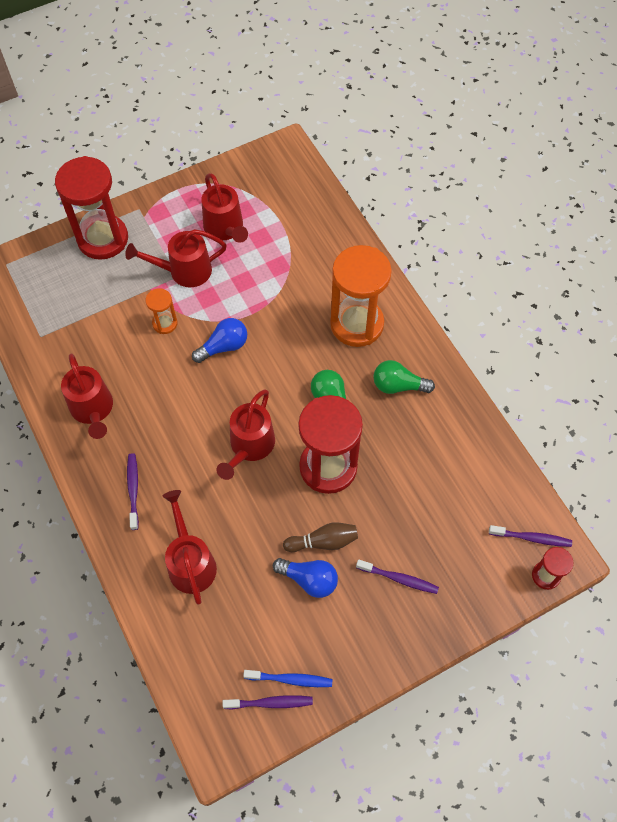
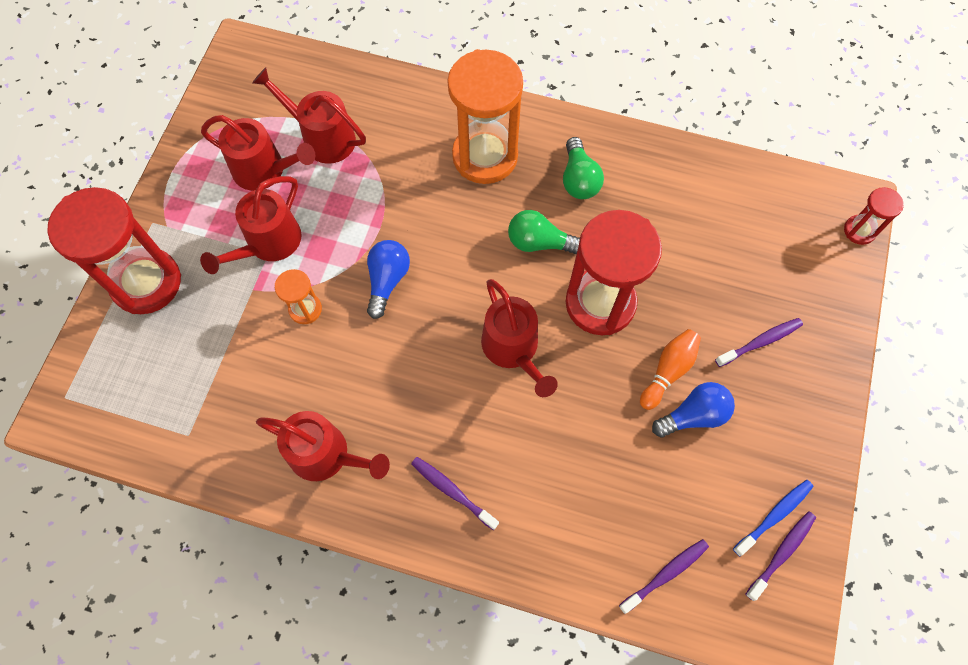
camera: 45 degrees left, 5 degrees up
(190, 562) = (578, 503): red watering can -> red watering can (322, 137)
(323, 542) = (668, 371): brown bowling pin -> orange bowling pin
(398, 385) = (579, 179): green light bulb -> green light bulb turned 60 degrees counterclockwise
(531, 538) = (817, 210): purple toothbrush -> purple toothbrush (665, 574)

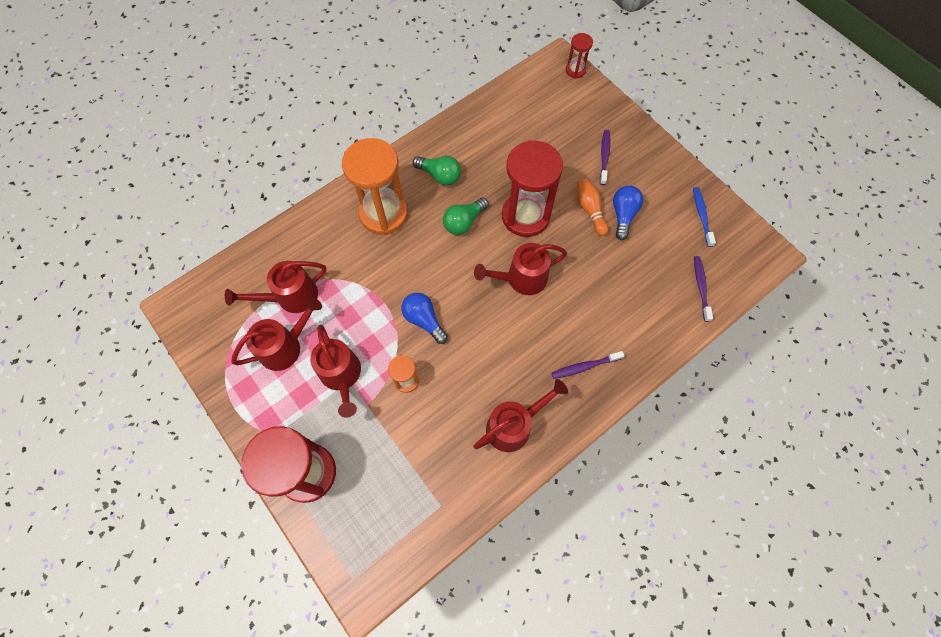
camera: 55 degrees left, 0 degrees up
(513, 350) = (521, 279): red watering can -> red watering can turned 150 degrees clockwise
(781, 553) = (723, 226): purple toothbrush -> none

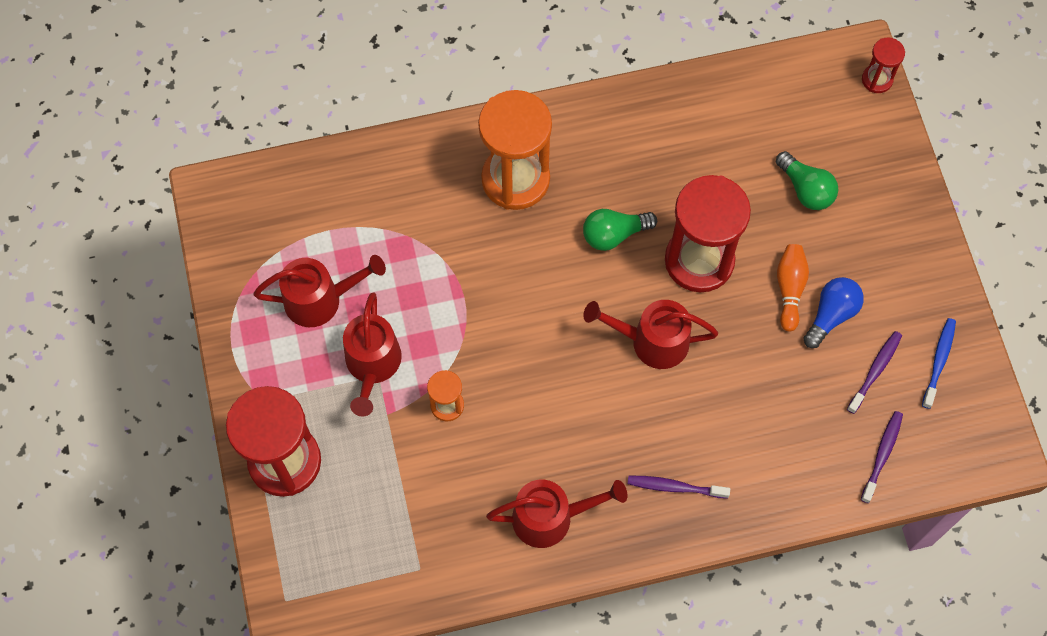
camera: 25 degrees right, 0 degrees up
(290, 297) = (352, 240): red watering can -> none
(424, 320) = (502, 340): blue light bulb -> none
(440, 175) = (613, 157): green light bulb -> green light bulb (806, 189)
(604, 156) = (849, 223): purple toothbrush -> purple toothbrush (875, 371)

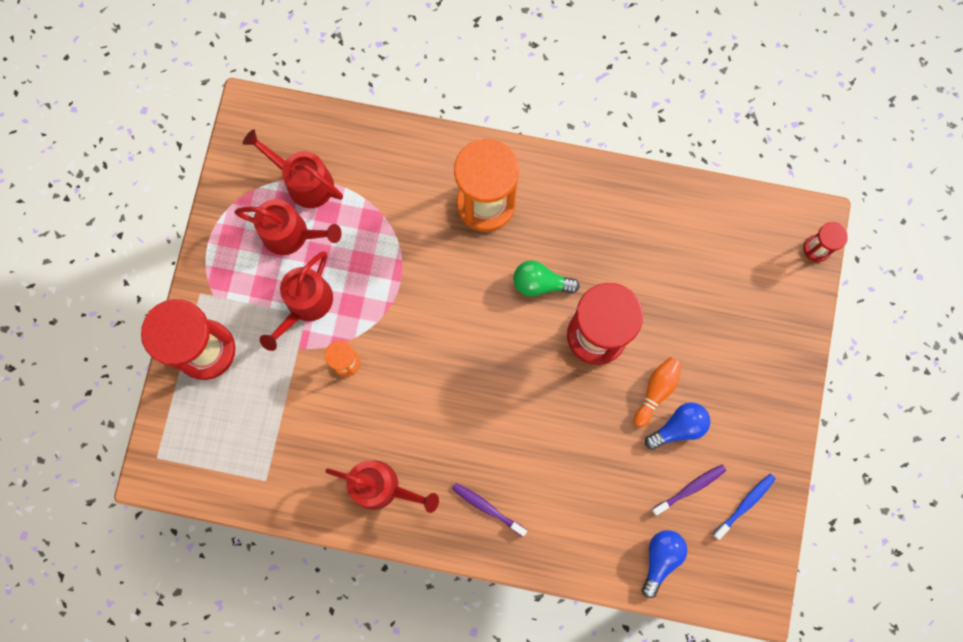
camera: 25 degrees right, 10 degrees up
(651, 341) = (526, 383): red watering can -> red watering can (304, 182)
(806, 189) = (711, 315): green light bulb -> none
(882, 455) = (660, 558): purple toothbrush -> blue light bulb

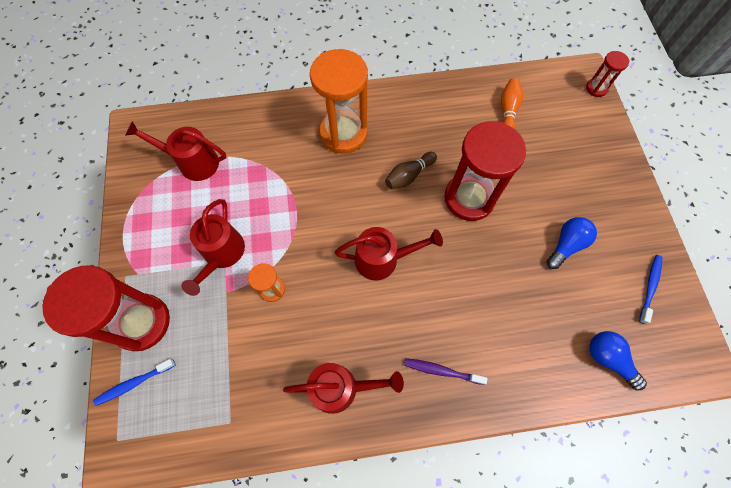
camera: 20 degrees left, 10 degrees down
(185, 409) = (134, 383): none -> blue toothbrush
(291, 234) = (194, 204): red watering can -> red watering can (383, 259)
(540, 283) = (409, 175): green light bulb -> brown bowling pin
(656, 391) = (535, 224): orange bowling pin -> orange bowling pin (508, 110)
(660, 558) = (608, 359): blue light bulb -> blue light bulb turned 45 degrees counterclockwise
(690, 489) = (600, 290): purple toothbrush -> none

